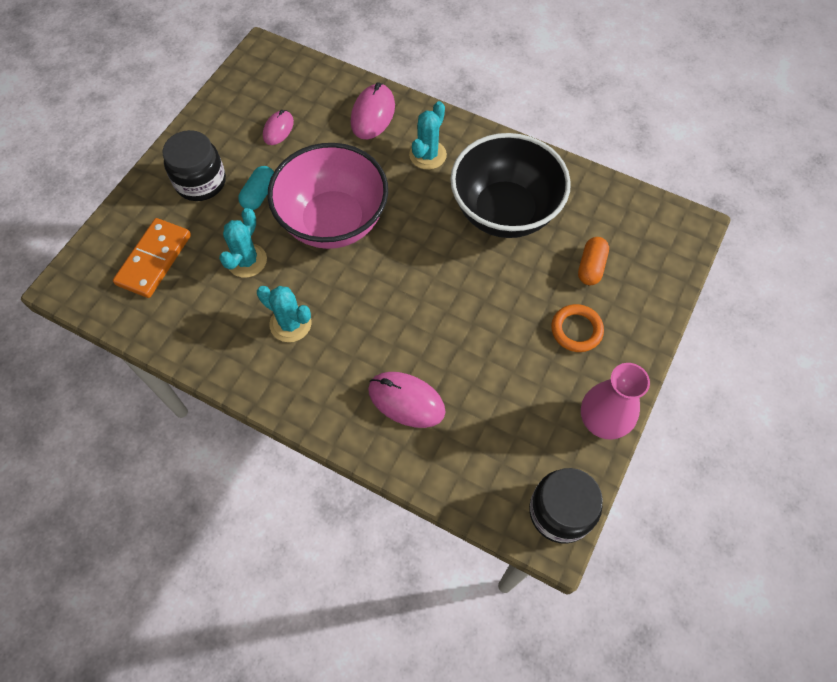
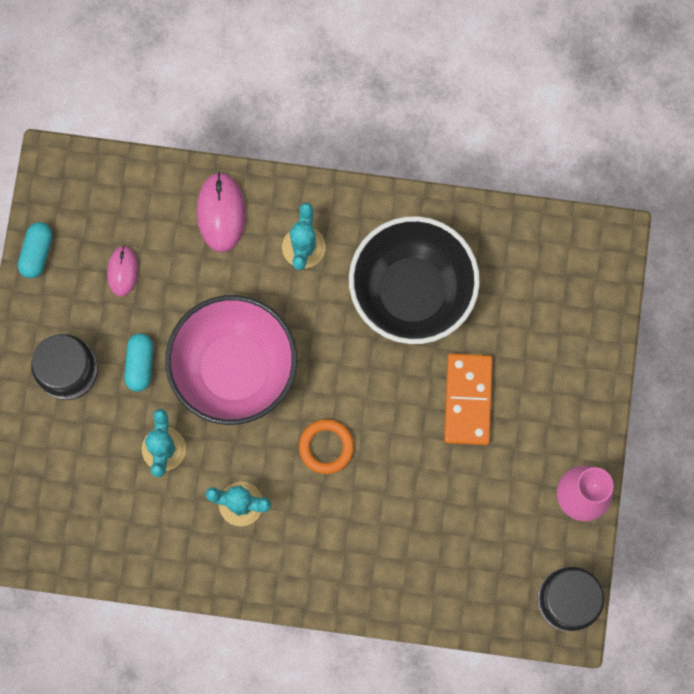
camera: 20 degrees left, 15 degrees up
(154, 260) = (66, 483): orange domino -> orange domino (468, 400)
(220, 99) = (37, 253): none -> turquoise capsule
(406, 401) = (388, 544): pink mouse -> none
(576, 330) = (528, 407): orange ring -> orange ring (326, 447)
(591, 267) = (522, 328): orange capsule -> none

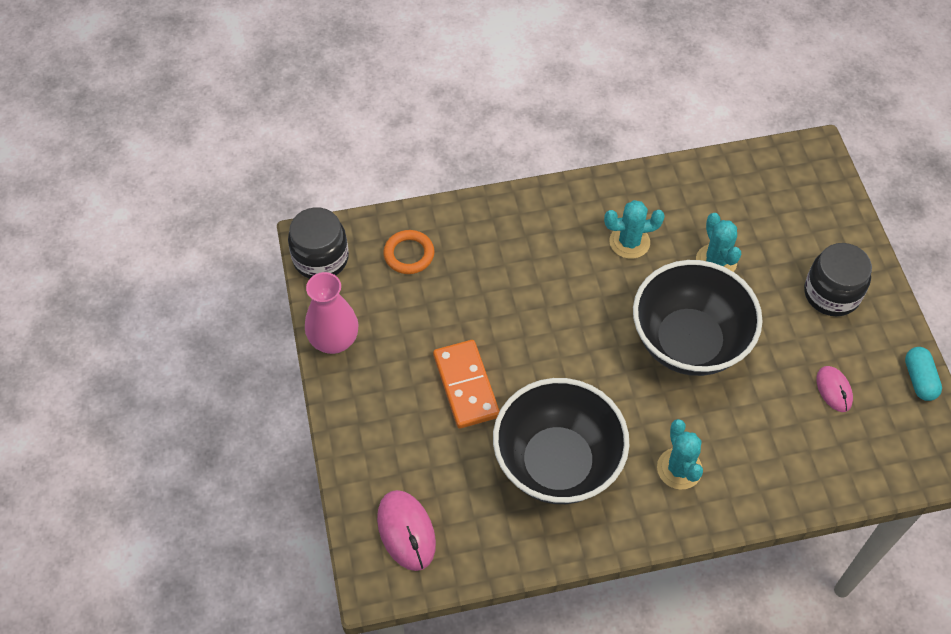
camera: 160 degrees right, 20 degrees down
(140, 364) = (773, 319): turquoise capsule -> none
(221, 213) = (773, 473): pink mouse -> pink mouse (406, 531)
(234, 369) = (688, 342): pink bowl -> black bowl
(326, 447) = (577, 307): orange ring -> orange ring (409, 254)

